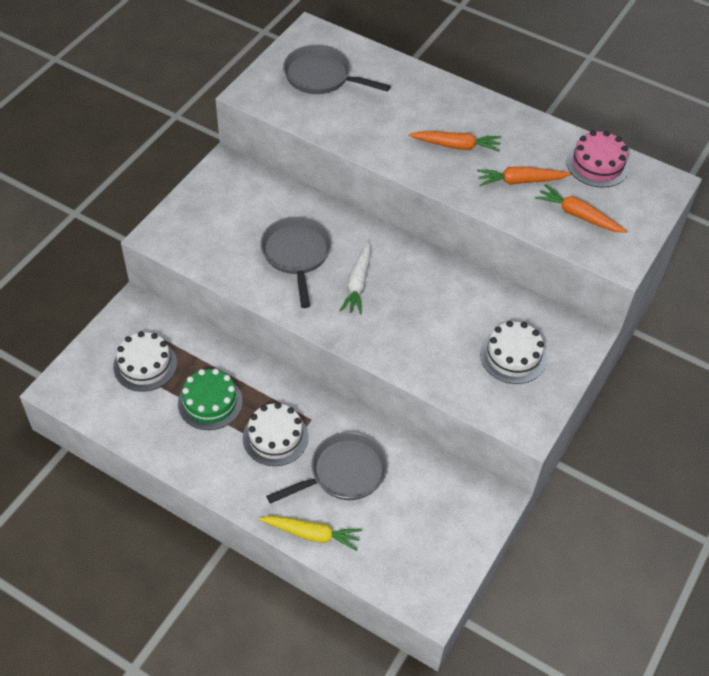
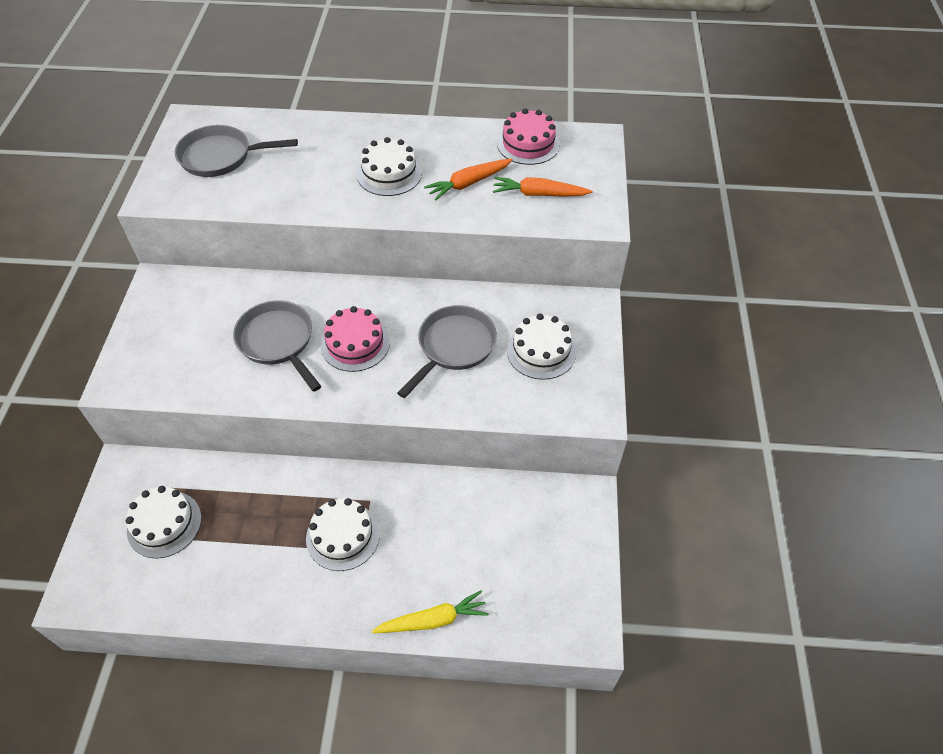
camera: 25 degrees left, 0 degrees up
(210, 402) = (255, 531): green cake -> none
(343, 473) = (430, 540): grey pan -> grey pan (454, 347)
(358, 283) = (355, 344): white carrot -> pink cake
(455, 146) = (389, 174): orange carrot -> white cake

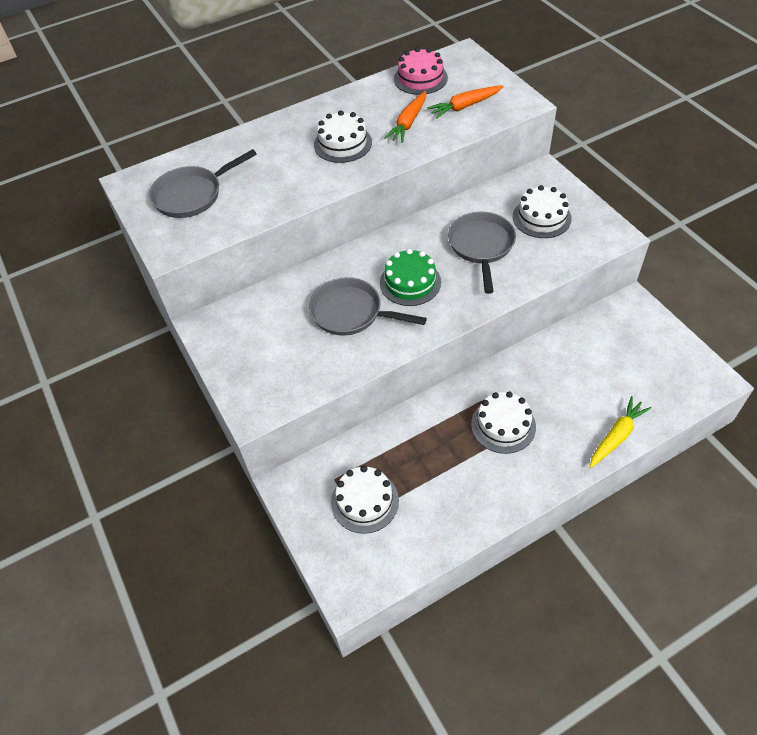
camera: 30 degrees left, 0 degrees up
(355, 344) = (410, 282): pink cake -> green cake

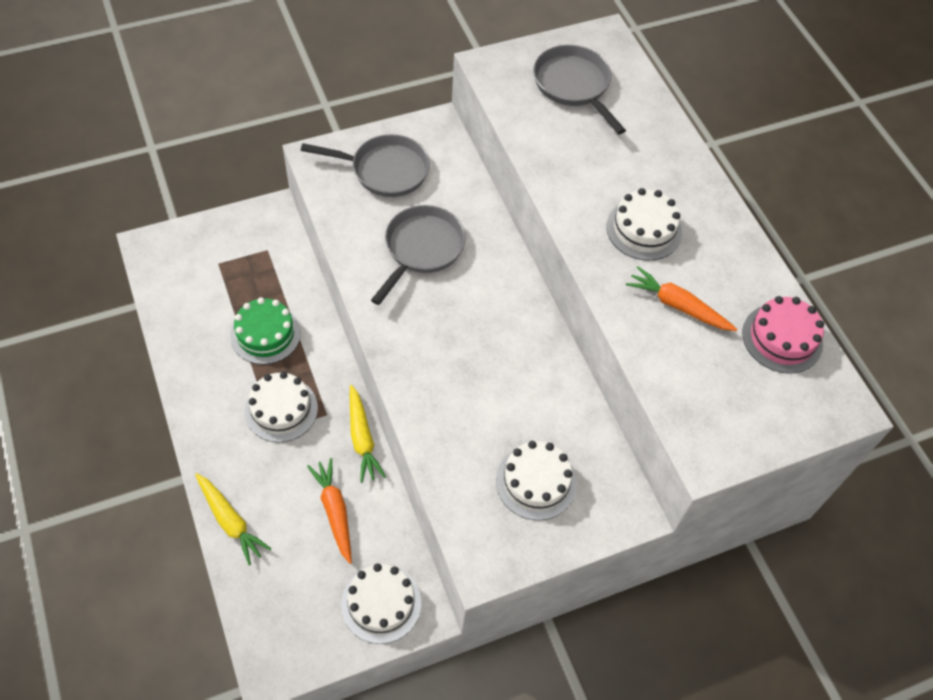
camera: 90 degrees right, 5 degrees up
(365, 501) = (234, 271): white cake -> white cake (381, 603)
(410, 282) = (453, 311): green cake -> green cake (265, 334)
(465, 106) = (707, 380): orange carrot -> orange carrot (334, 512)
(481, 246) = (496, 397): grey pan -> grey pan (385, 170)
(510, 363) = (362, 438): none -> yellow carrot

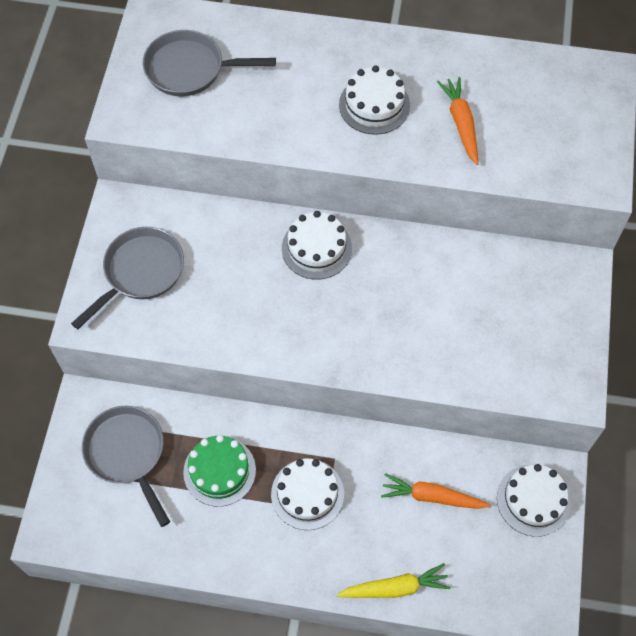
camera: 55 degrees left, 5 degrees up
(362, 438) = (374, 440): yellow carrot -> none
(421, 249) = (248, 287): grey pan -> grey pan (127, 453)
(536, 482) = (523, 319): white cake -> white cake (316, 248)
(678, 306) = (461, 124): orange carrot -> orange carrot turned 105 degrees clockwise
(782, 338) = (528, 75): pink cake -> none

